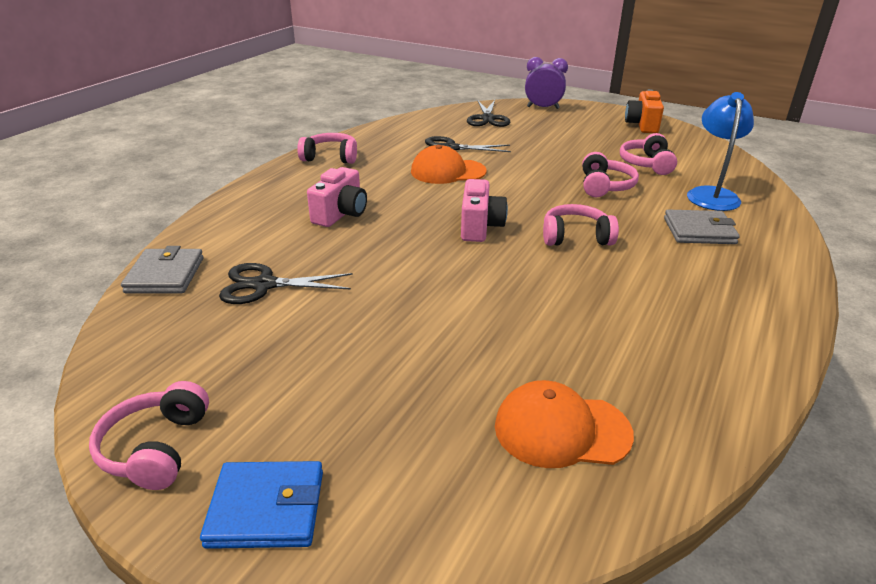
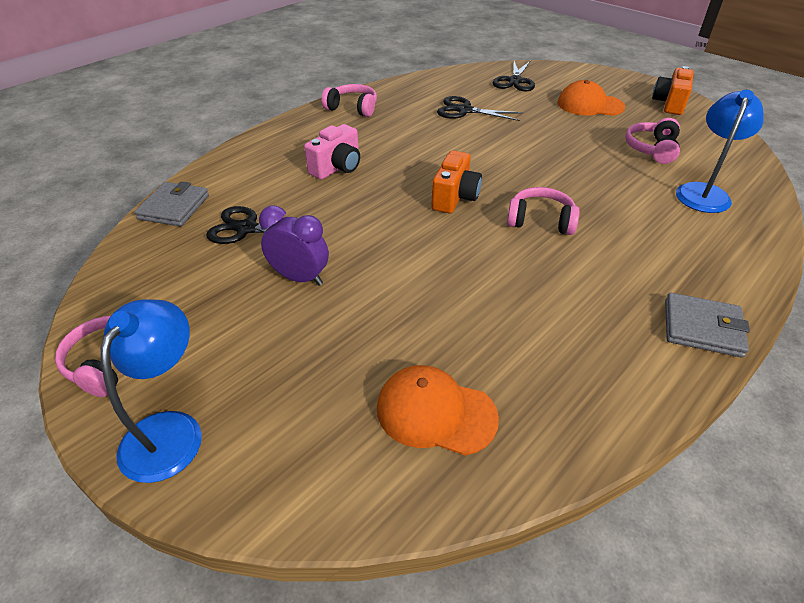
camera: 15 degrees right, 10 degrees up
(266, 508) = (170, 430): blue wallet -> blue lamp
(448, 171) = (451, 135): orange cap -> orange cap (590, 105)
(480, 227) = (455, 198): pink camera -> orange camera
(543, 108) = (575, 74): purple clock -> purple clock (300, 278)
(604, 186) = (595, 169): pink headphones -> none
(699, 231) = (669, 232): grey wallet -> grey wallet (702, 328)

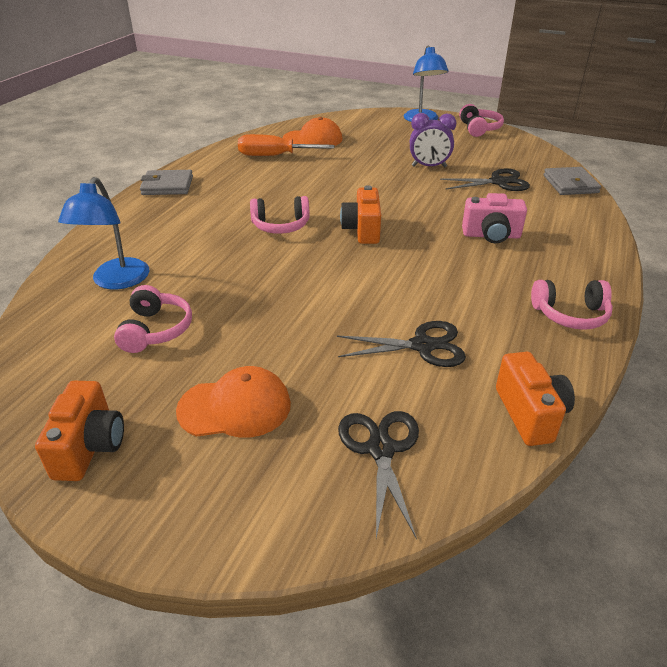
camera: 160 degrees right, 5 degrees down
(337, 168) = (491, 235): pink camera -> pink camera turned 105 degrees counterclockwise
(430, 79) = (530, 414): none -> orange camera
(525, 369) = (274, 156): none -> orange screwdriver

